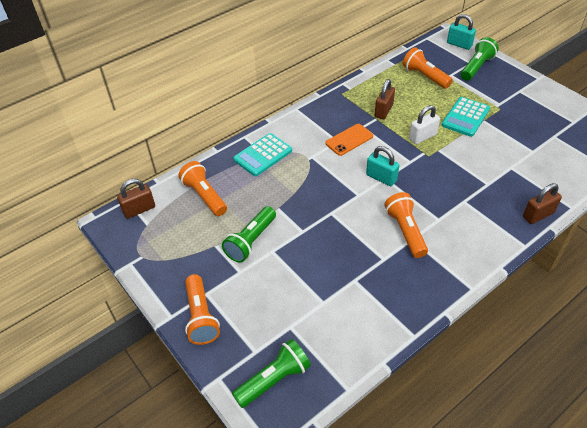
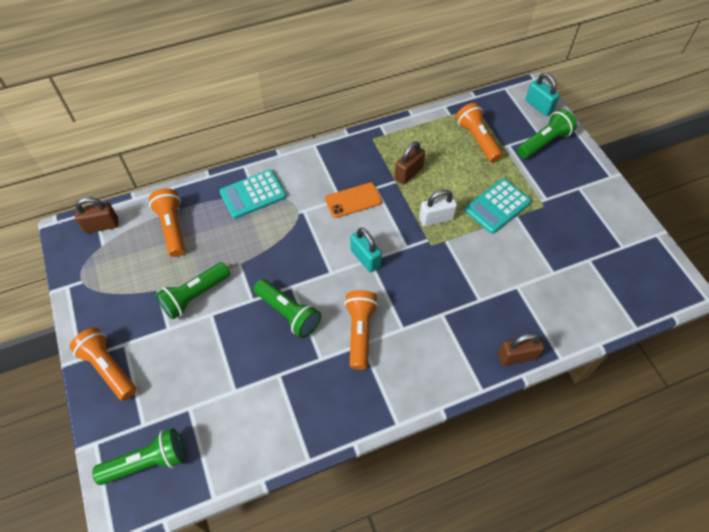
camera: 15 degrees right, 10 degrees up
(201, 316) = (108, 368): orange flashlight -> orange flashlight turned 135 degrees clockwise
(339, 233) = (288, 313): none -> green flashlight

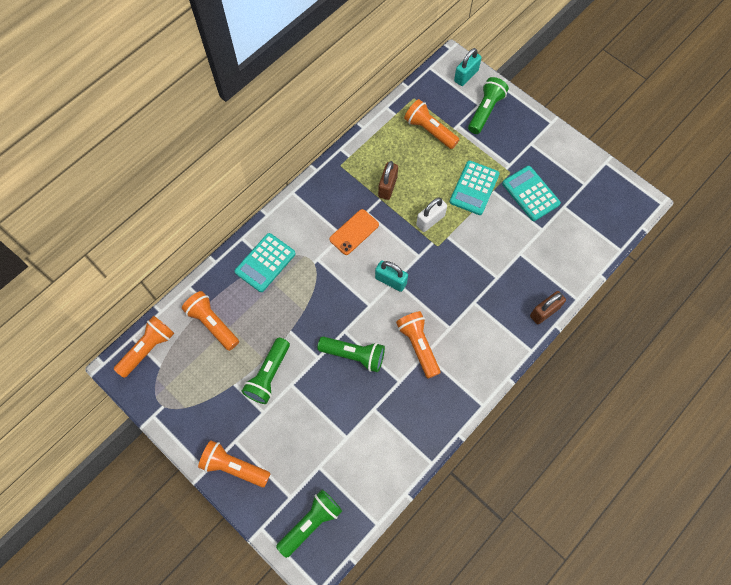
camera: 25 degrees left, 10 degrees up
(102, 225) = (148, 349): brown padlock -> orange flashlight
(539, 106) = (466, 76): turquoise padlock -> turquoise padlock turned 75 degrees counterclockwise
(556, 233) = (530, 193): none -> turquoise calculator

